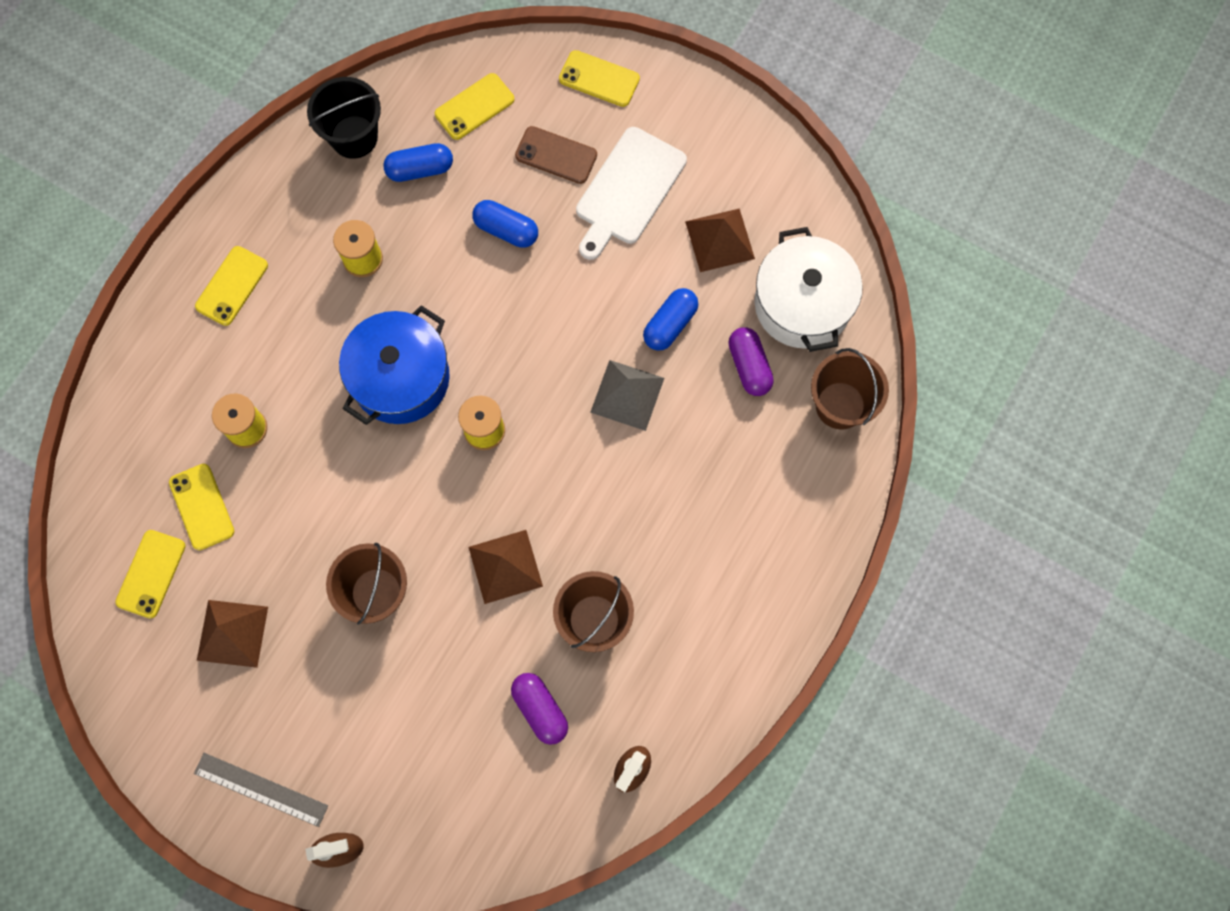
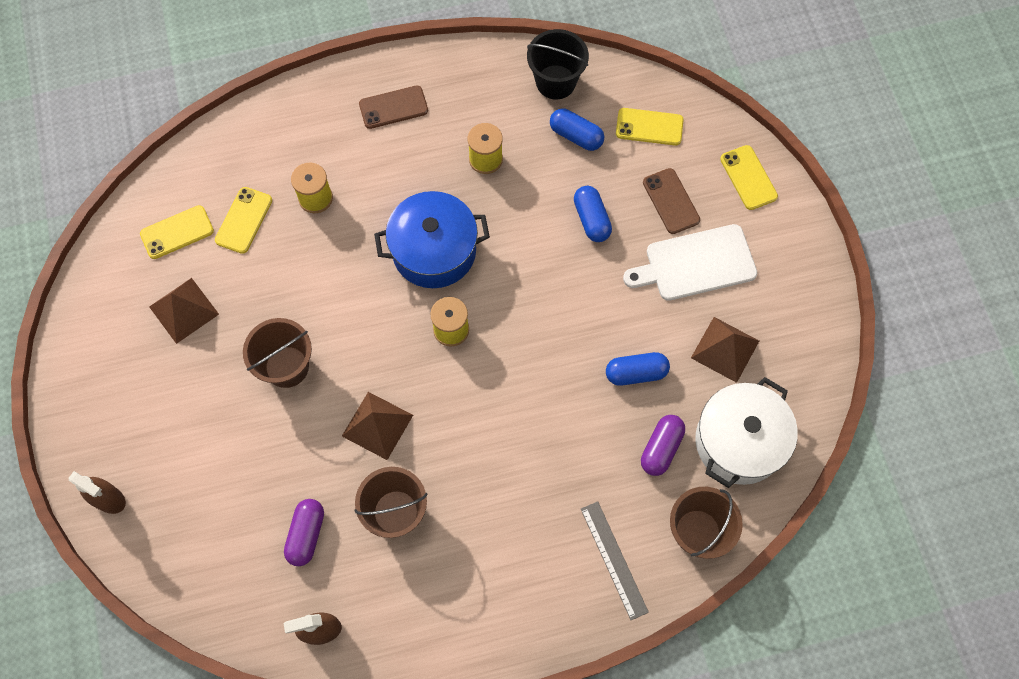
camera: 45 degrees right, 5 degrees down
(232, 286) = (393, 107): yellow phone -> brown phone
(261, 789) = (103, 417): grey ruler -> grey ruler (613, 560)
(627, 395) = (562, 392): grey pyramid -> none

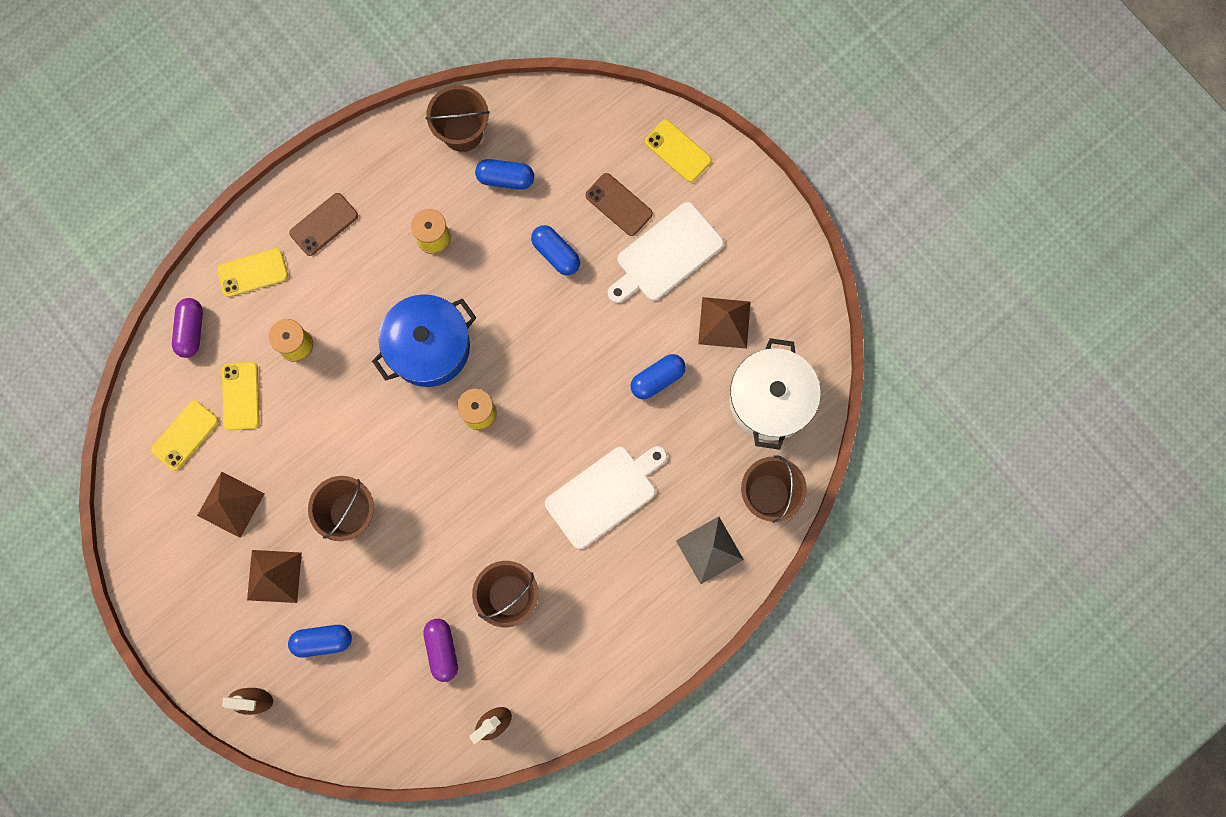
camera: 25 degrees left, 10 degrees up
(200, 473) = (322, 641): none -> blue capsule
(377, 425) = (456, 528): brown pyramid -> brown pyramid (274, 576)
(534, 458) = (604, 494): none -> white cutting board
(555, 82) = (462, 132): black bucket -> brown bucket
(613, 560) = (709, 550): grey ruler -> grey pyramid
(649, 127) = (568, 140): yellow phone -> yellow phone (253, 272)
(661, 448) = (707, 436): purple capsule -> purple capsule (191, 330)

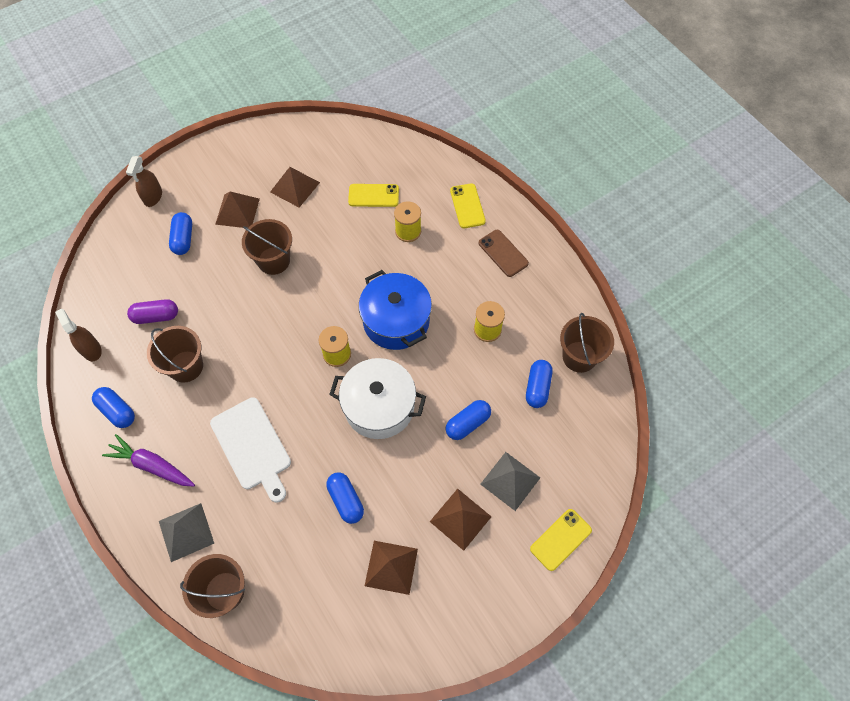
camera: 95 degrees right, 15 degrees down
(185, 435) = (349, 162): yellow phone -> none
(191, 330) = (426, 167): purple capsule -> none
(574, 666) = (117, 411): none -> blue capsule
(619, 204) = (510, 481): brown phone -> grey pyramid
(637, 607) = (152, 465): none -> purple carrot
(666, 255) = (460, 519): white cutting board -> brown pyramid
(770, 400) = (312, 603): white pot -> white pot (379, 406)

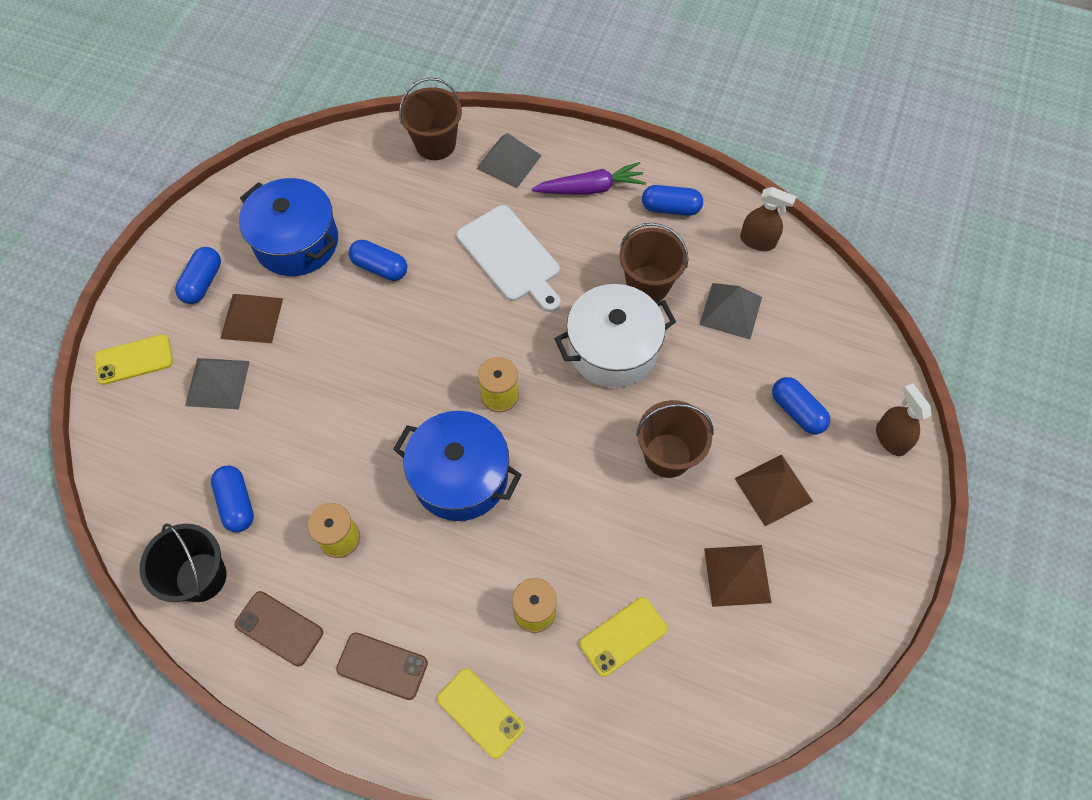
camera: 145 degrees right, 0 degrees up
(156, 316) = (730, 310): purple capsule -> grey pyramid
(252, 446) = (511, 257): white cutting board -> white cutting board turned 150 degrees counterclockwise
(379, 406) = (410, 370): white pot -> white pot (612, 349)
(391, 567) = (296, 242): brown pyramid -> blue pot
(467, 423) = (299, 412): blue capsule -> blue capsule (203, 282)
(547, 303) = (279, 628): none -> brown phone
(560, 539) = (134, 359): yellow phone -> yellow phone turned 60 degrees clockwise
(579, 357) = (201, 577): brown bucket -> black bucket

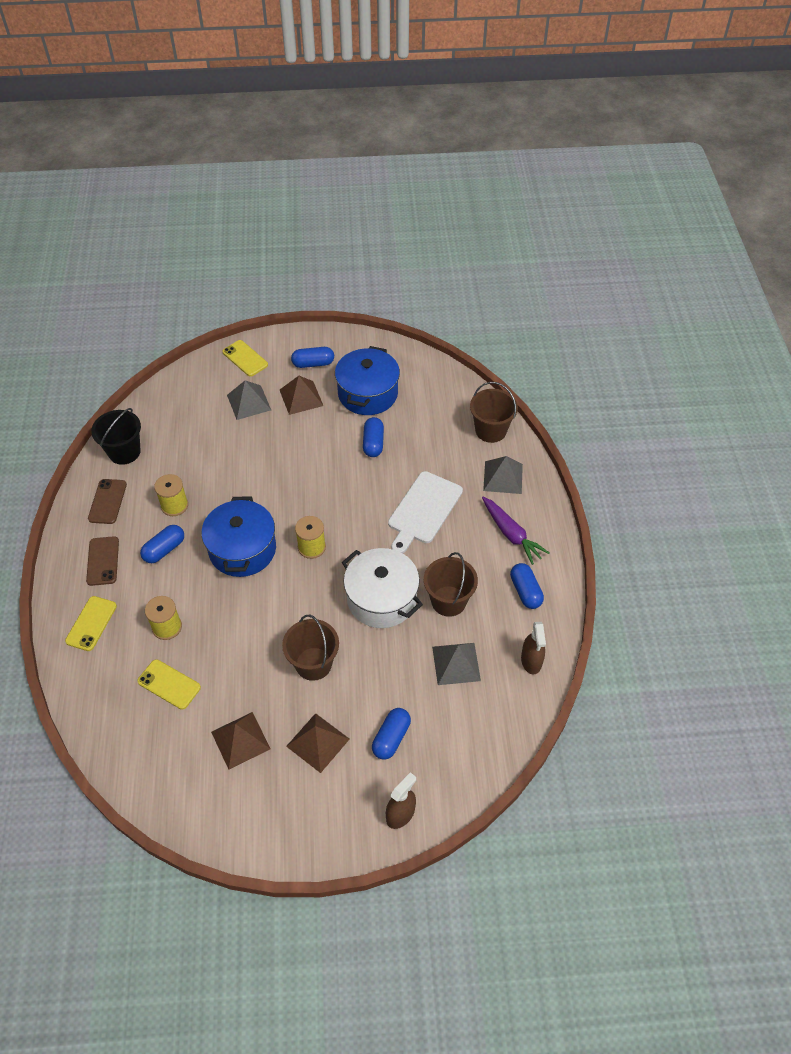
camera: 65 degrees right, 10 degrees down
(236, 503) = (176, 447): blue capsule -> blue capsule (164, 549)

